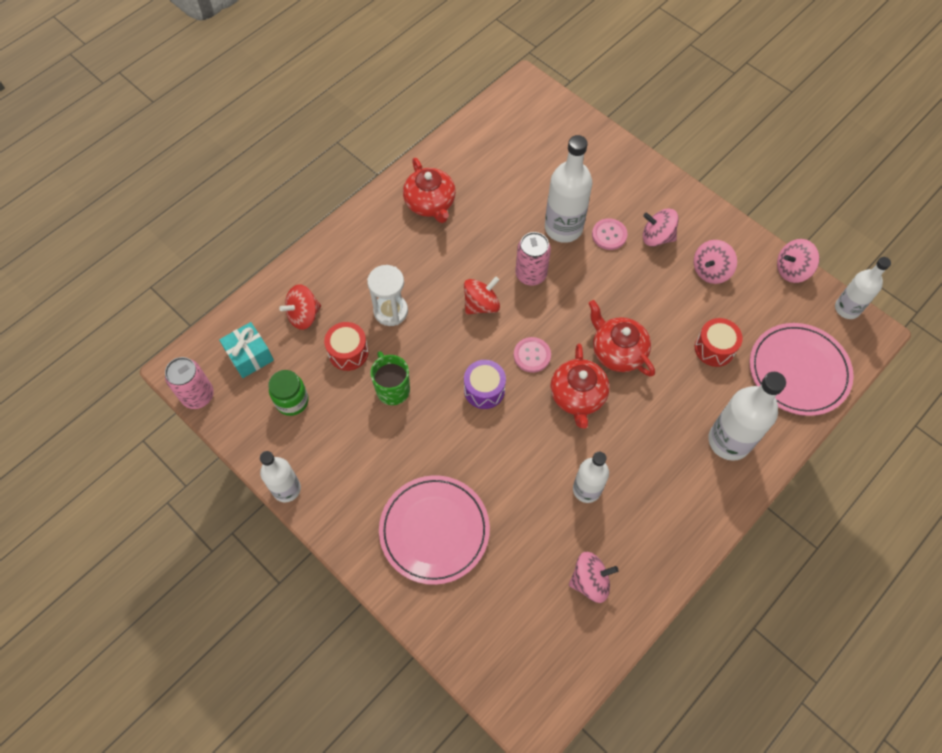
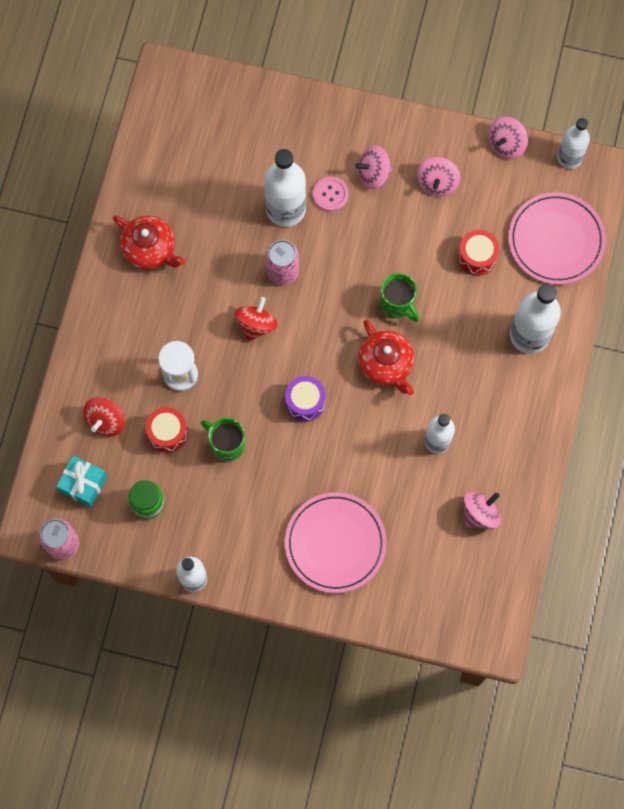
camera: 30 degrees left, 10 degrees up
(532, 355) = (327, 348): pink button -> none
(617, 351) = (397, 304): red teapot -> green mug

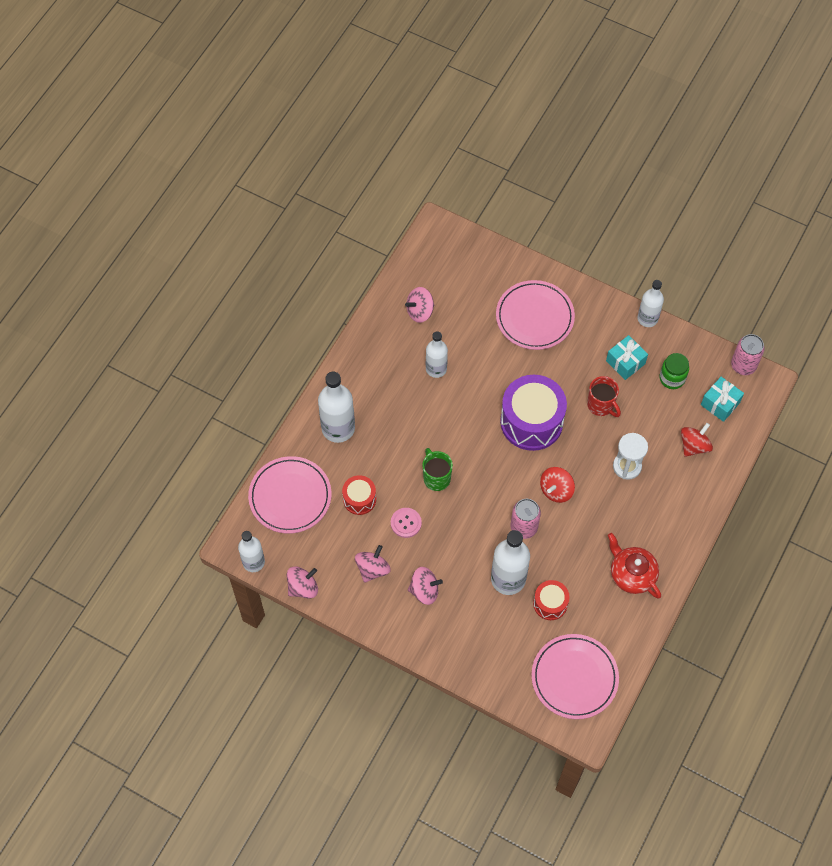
camera: 165 degrees left, 10 degrees down
(168, 433) = (646, 425): red drum -> red drum (550, 604)
(189, 123) = (574, 677): none -> pink plate
(209, 510) = (625, 362): none -> turquoise gift
(227, 444) = (601, 405): green mug -> red mug
(305, 402) = (531, 421): purple drum -> purple drum, size x1.94
(330, 194) = (466, 582): pink button -> pink button (406, 523)
(386, 364) = (459, 434): red teapot -> none

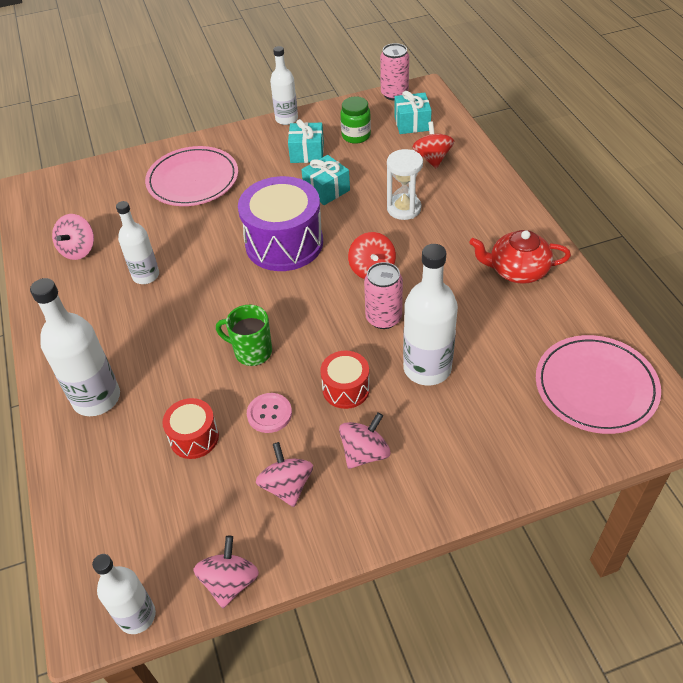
camera: 45 degrees left, 15 degrees down
(290, 496) = (109, 506): pink plate -> none
(550, 604) = (489, 352): red drum -> red drum (346, 389)
(601, 405) = (326, 190): red mug -> turquoise gift

